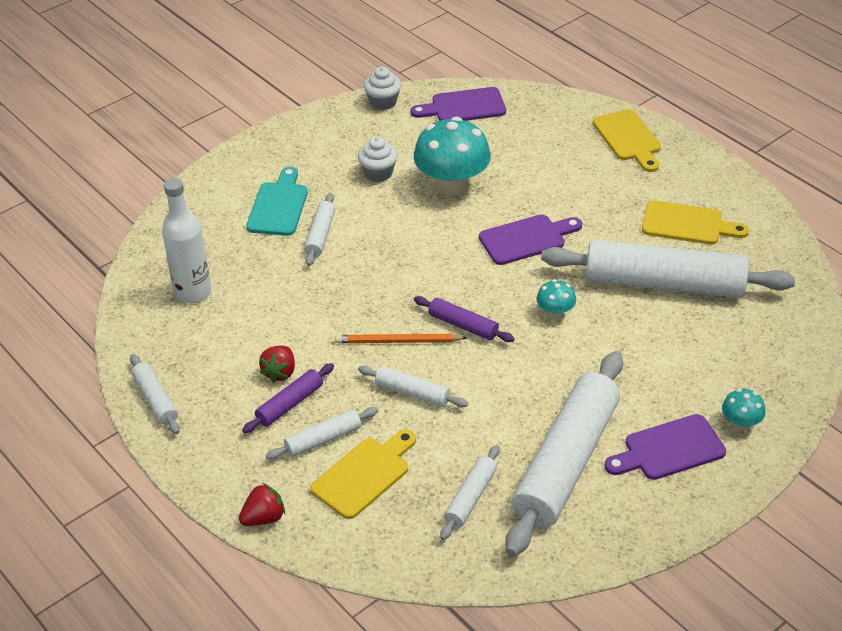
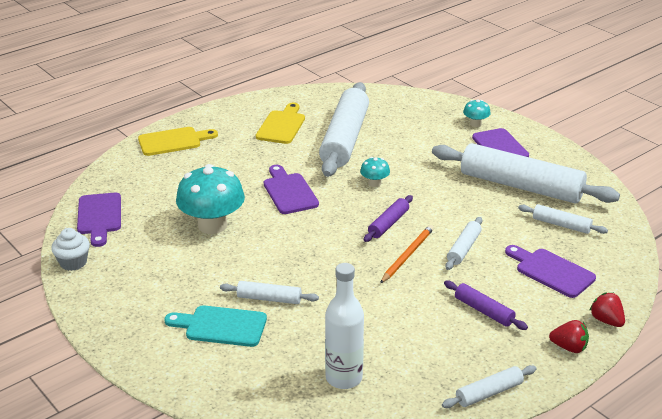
camera: 90 degrees left, 10 degrees down
(280, 372) = (448, 317): red strawberry -> red strawberry (569, 347)
(323, 439) = (519, 292): white rolling pin -> none
(364, 475) = (551, 271): yellow cutting board -> purple cutting board
(378, 173) = (185, 265): white cupcake -> none
(398, 341) = (407, 255): orange pencil -> orange pencil turned 150 degrees counterclockwise

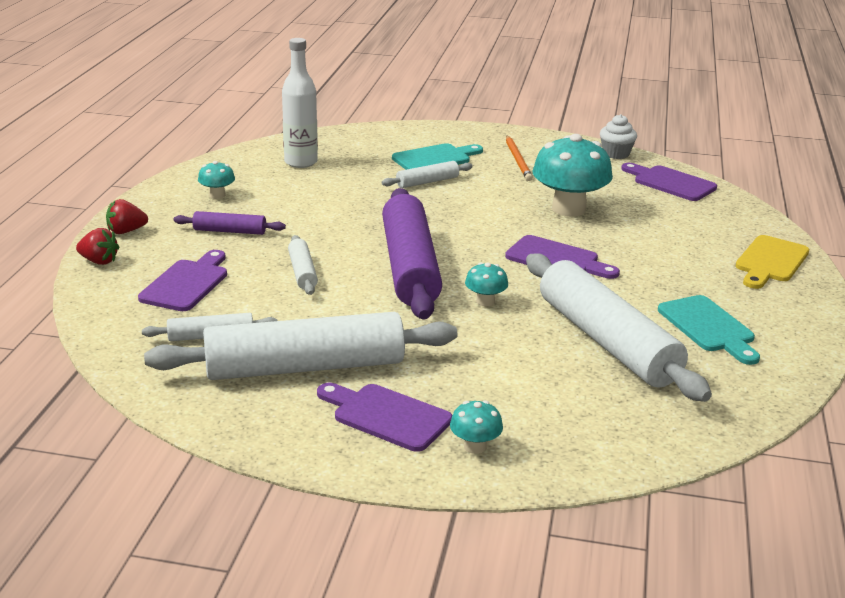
camera: 140 degrees right, 5 degrees down
(281, 126) = (709, 327): yellow cutting board -> turquoise cutting board
(388, 224) = (409, 267): purple rolling pin -> purple rolling pin, size x2.23
(407, 255) = (353, 247): orange pencil -> orange pencil (518, 160)
(461, 362) = (217, 195): none -> turquoise mushroom
(489, 393) = (177, 186): white rolling pin -> none
(551, 271) = (186, 283): purple cutting board -> purple cutting board turned 75 degrees counterclockwise

